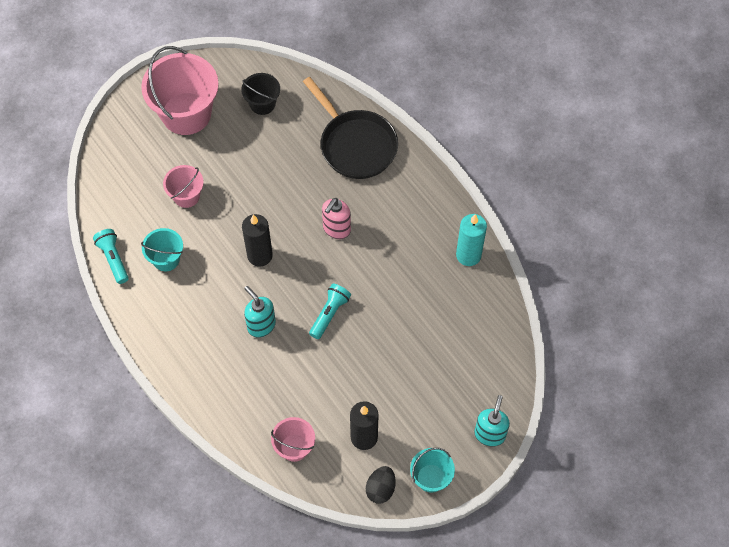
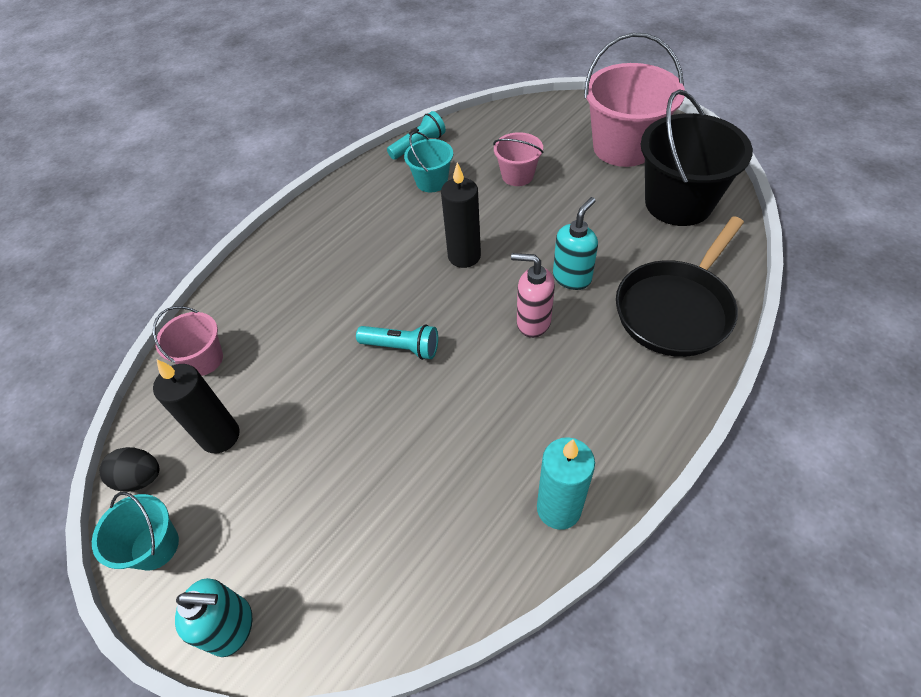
camera: 80 degrees right, 10 degrees down
(261, 325) = (368, 282): turquoise soap dispenser -> turquoise soap dispenser (572, 277)
(262, 104) = (678, 203): black bucket -> black bucket, size x1.93

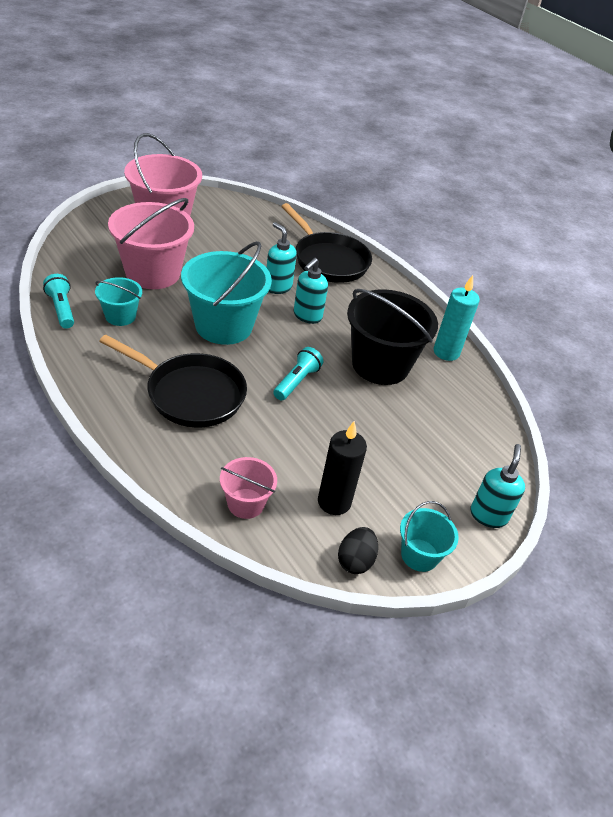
camera: 85 degrees left, 10 degrees down
(342, 268) = (190, 393): none -> black pan
(464, 256) = (223, 326): black candle -> turquoise bucket
(517, 175) = (152, 273): pink bucket -> pink bucket, size x1.93
(533, 322) = (307, 316): pink soap dispenser -> turquoise soap dispenser
(678, 203) = (239, 223): black bucket -> black bucket (380, 365)

